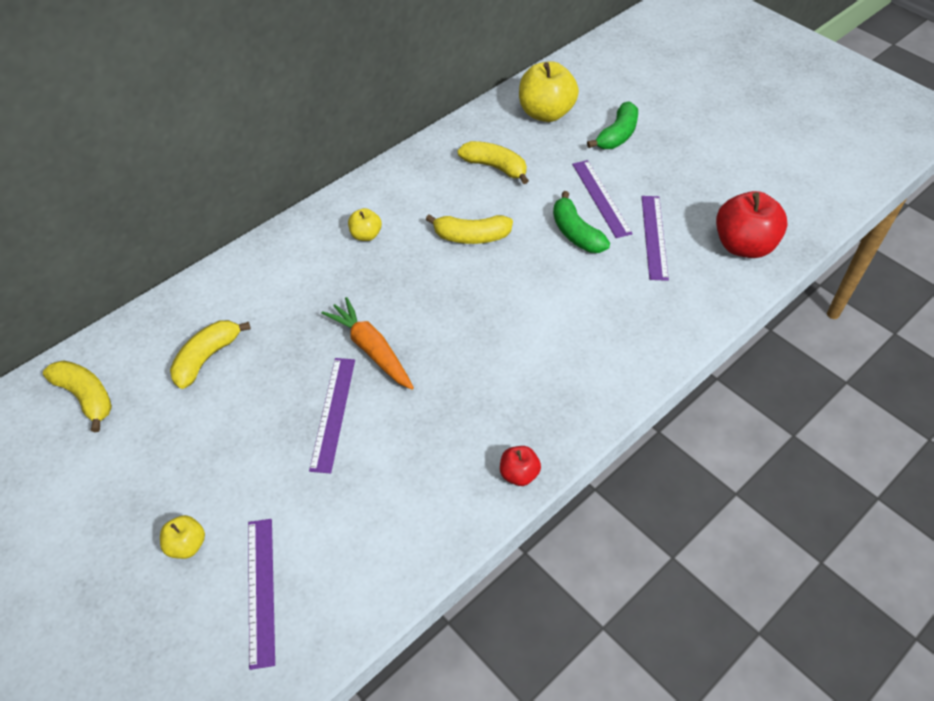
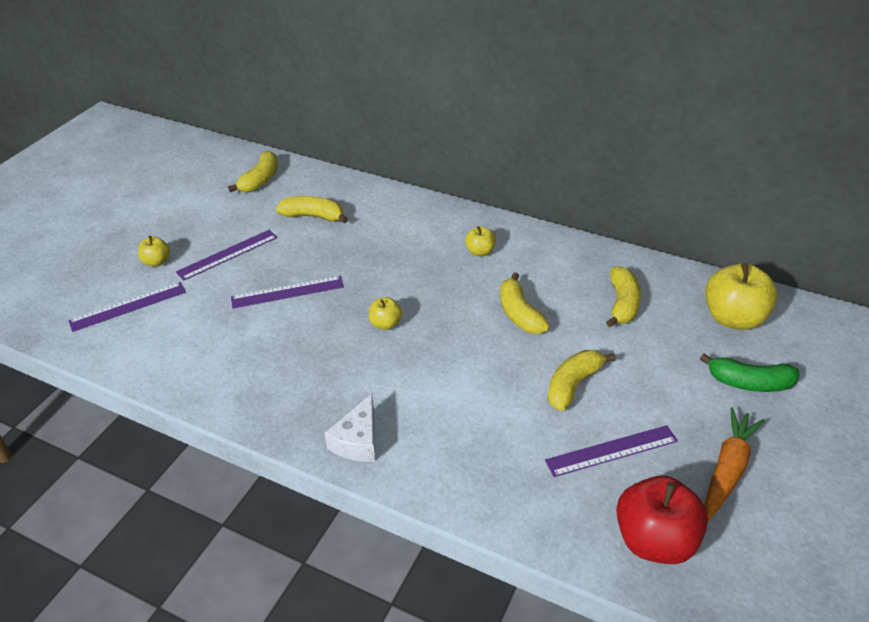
camera: 70 degrees right, 10 degrees down
(371, 349) = (358, 292): orange carrot -> orange carrot (727, 468)
(432, 339) = (385, 324): none -> yellow apple
(519, 474) = (263, 418): red apple -> none
(576, 233) = (573, 385): green banana -> yellow banana
(580, 401) = (358, 441): none -> white cheese
(601, 198) = (638, 392): purple ruler -> purple ruler (228, 254)

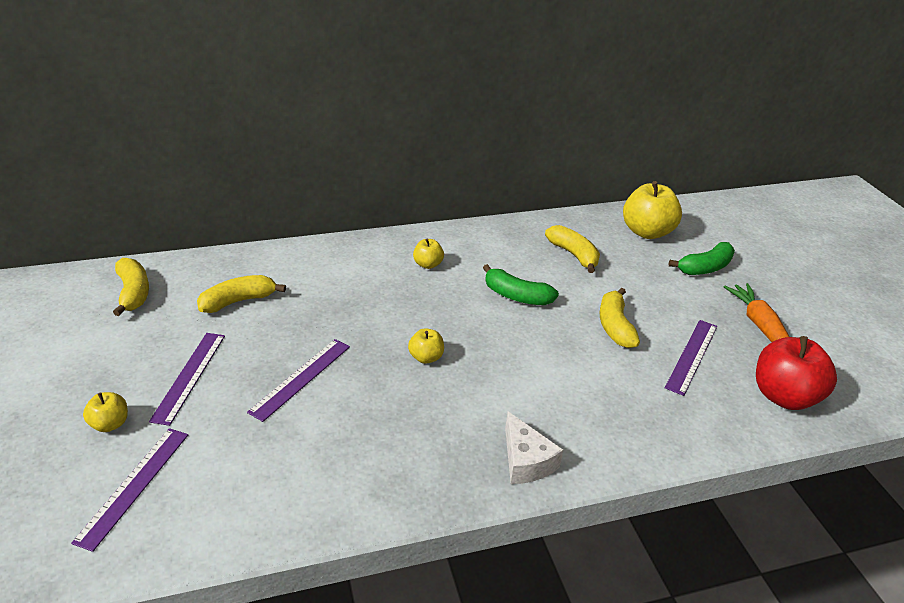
camera: 45 degrees left, 5 degrees down
(519, 314) = (516, 296): yellow banana -> green banana

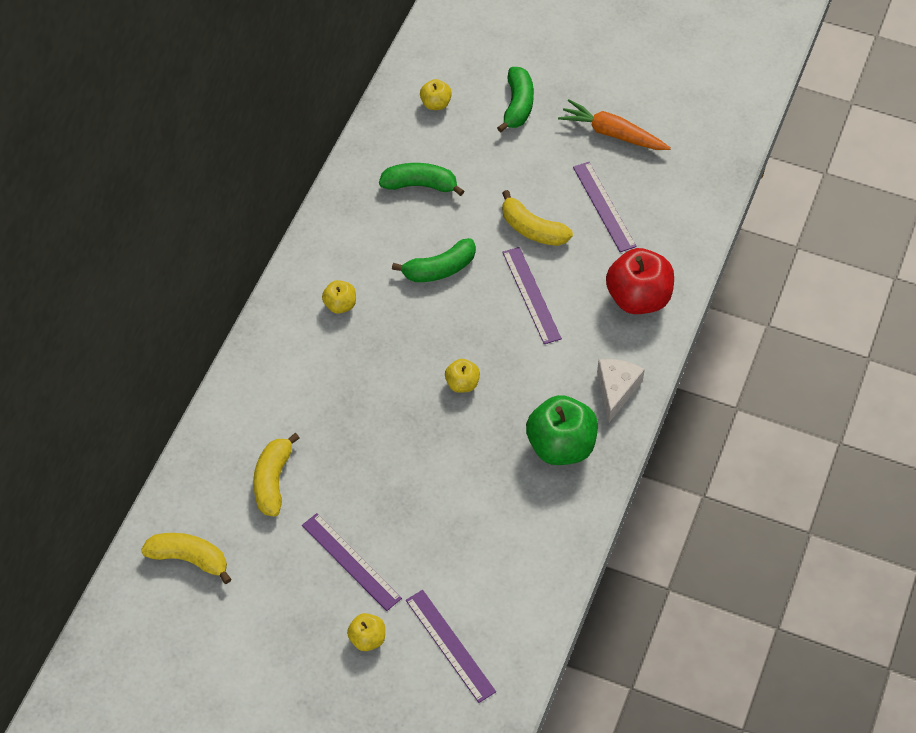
camera: 50 degrees left, 20 degrees up
(301, 378) = (417, 484): purple ruler -> purple ruler (531, 295)
(425, 452) = (561, 446): none -> green apple
(526, 461) = (616, 390): white cheese -> white cheese turned 90 degrees counterclockwise
(573, 255) = (420, 185): yellow banana -> green banana
(647, 232) = (435, 104): yellow apple -> yellow apple, size x0.50
(784, 396) = (685, 186): red apple -> red apple (638, 298)

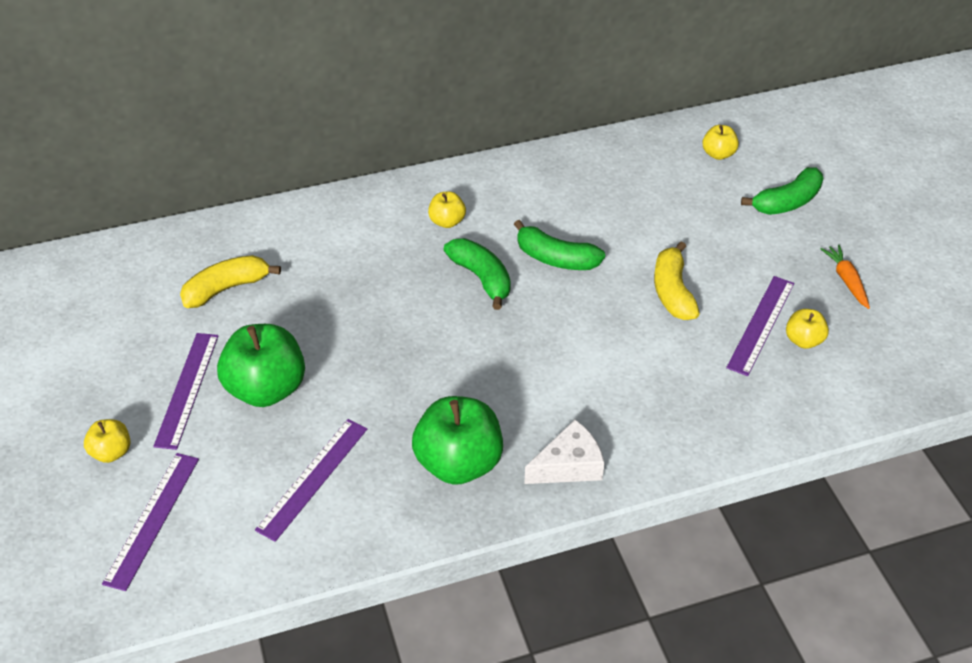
camera: 50 degrees right, 10 degrees down
(189, 559) = (101, 286): yellow banana -> none
(396, 513) = (266, 388): none -> green apple
(420, 185) = (625, 194): green banana -> green banana (481, 278)
(462, 384) = (452, 347): yellow apple -> yellow apple (803, 340)
(531, 295) = (602, 335): purple ruler -> purple ruler (313, 478)
(612, 133) = (846, 280): orange carrot -> orange carrot, size x0.62
(638, 298) = (692, 415): red apple -> none

